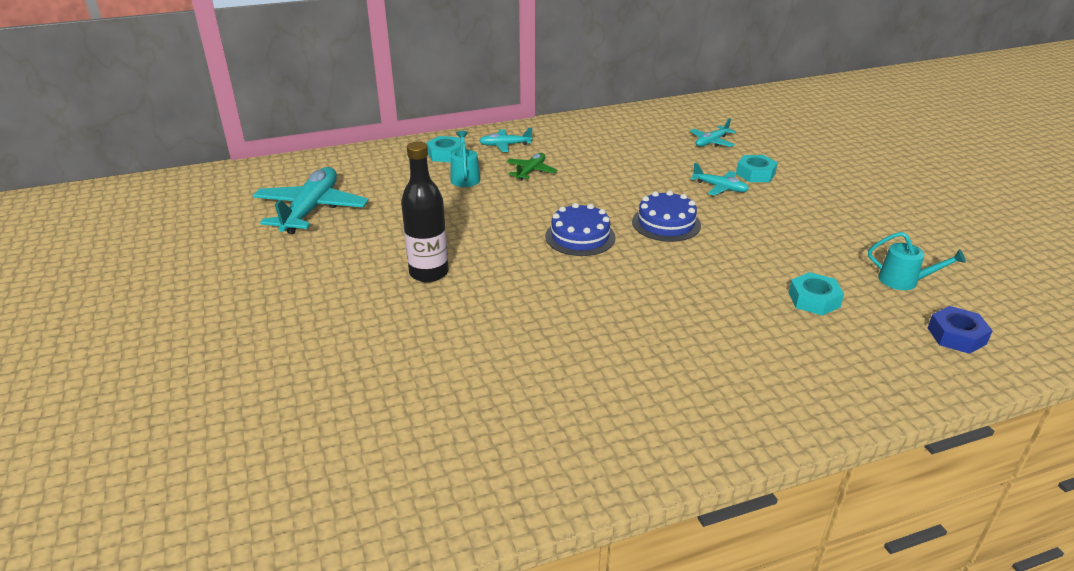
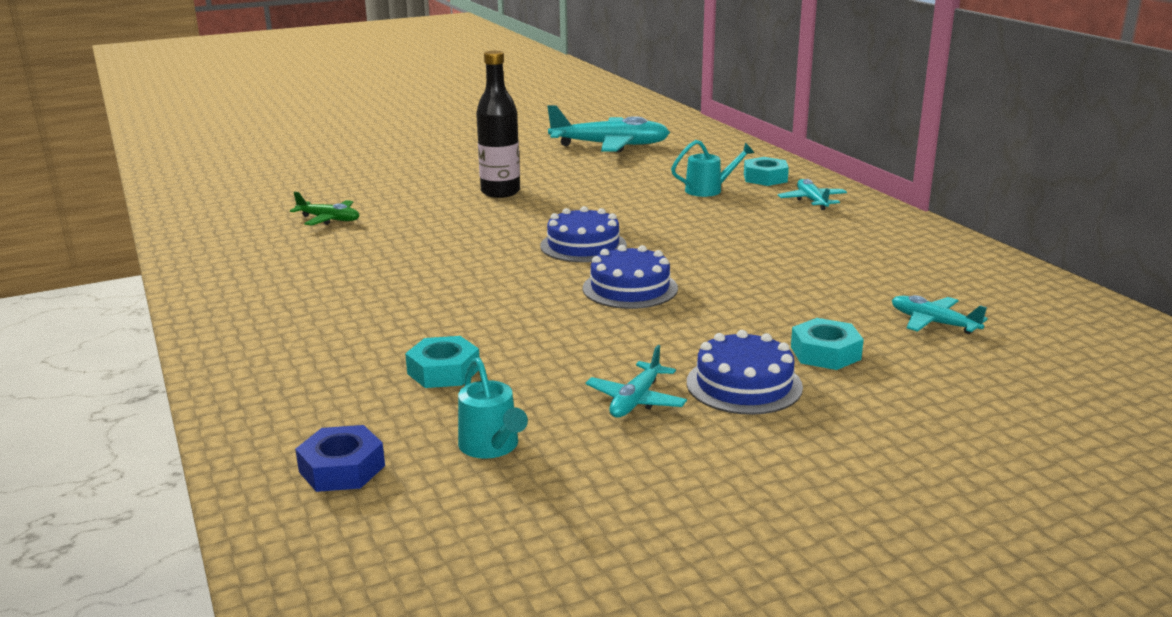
camera: 85 degrees right, 10 degrees down
(531, 171) = (743, 217): green plane -> green plane (329, 219)
(720, 188) = (756, 324): turquoise plane -> turquoise plane (635, 400)
(800, 200) = (744, 384): none -> blue cake
(904, 281) = (492, 447): turquoise watering can -> turquoise watering can turned 45 degrees counterclockwise

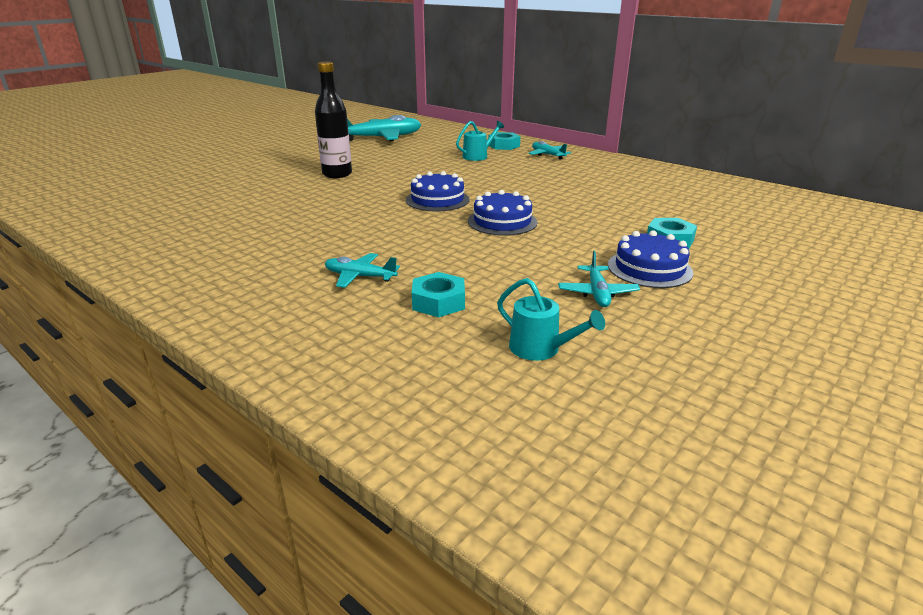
camera: 25 degrees left, 5 degrees up
(329, 219) = (219, 209): green plane -> none
(342, 469) = (445, 397): blue nut -> none
(933, 323) = (703, 212): turquoise plane -> turquoise plane (360, 276)

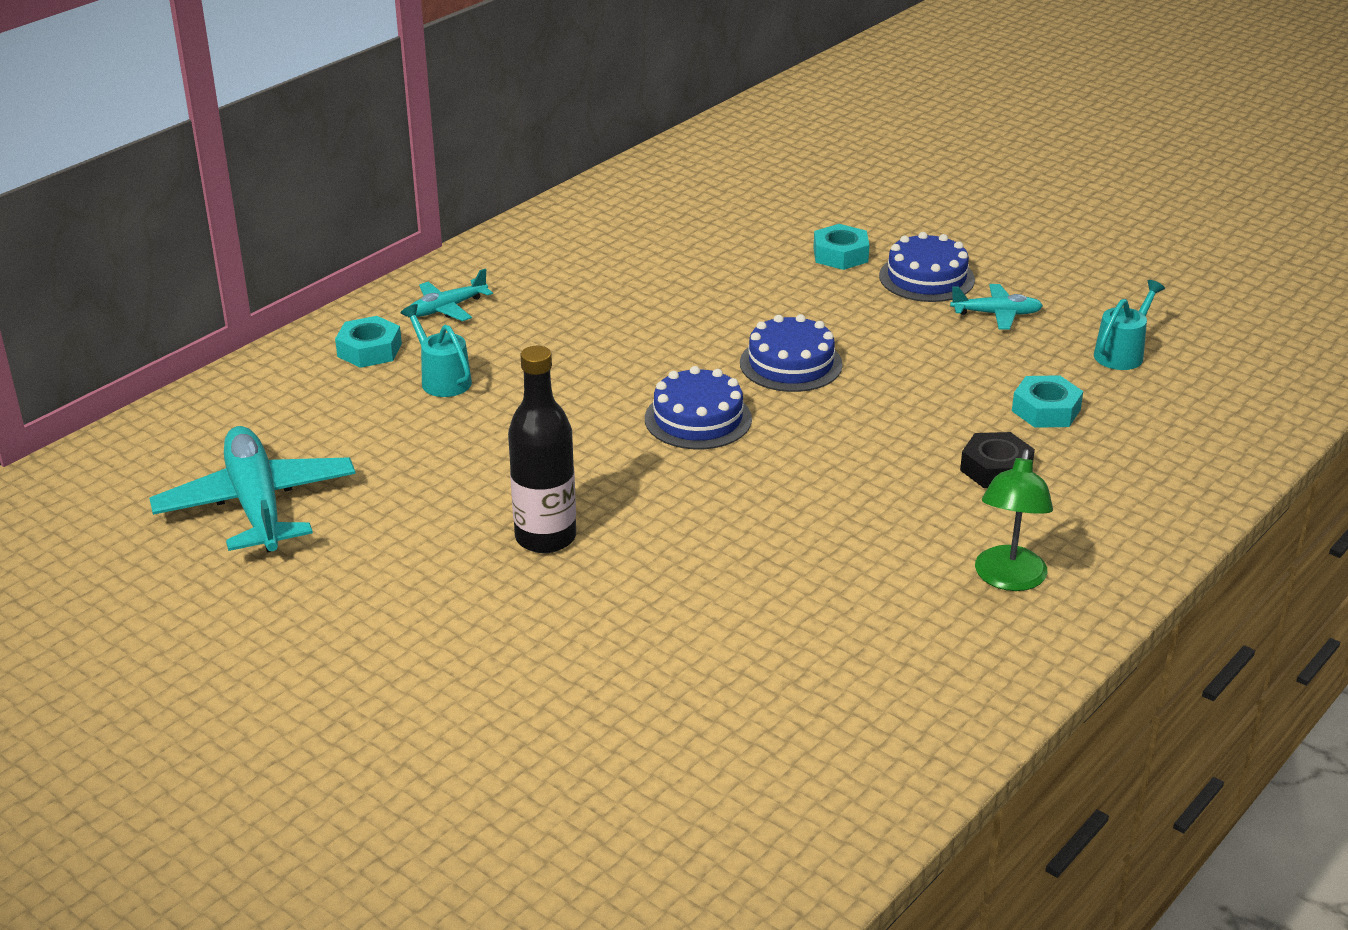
camera: 90 degrees left, 5 degrees up
(230, 272) = (1008, 579): none -> green lamp
(360, 276) = (996, 469): turquoise plane -> black nut

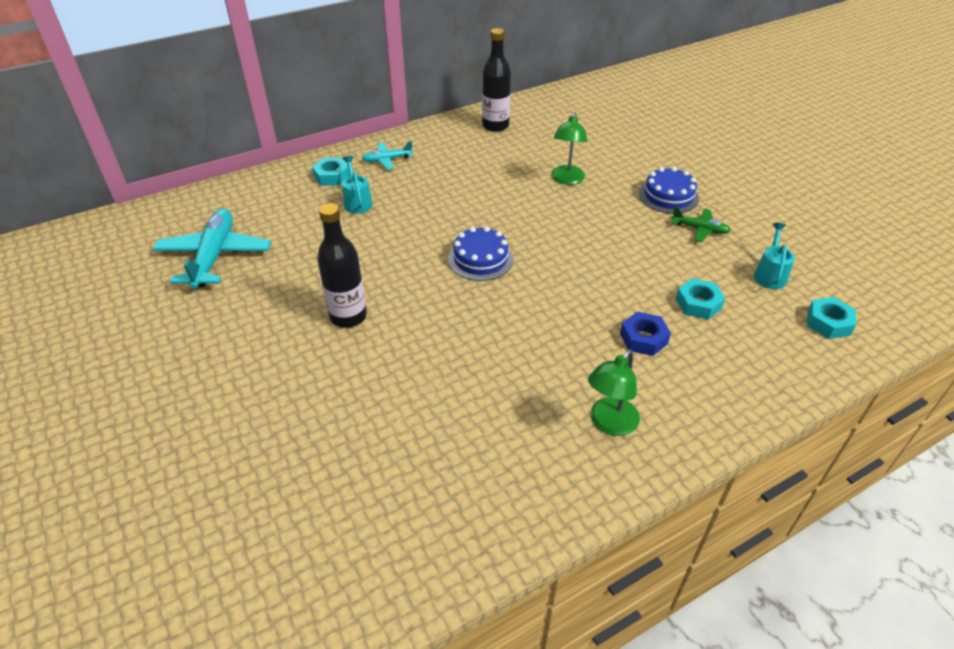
camera: 20 degrees right, 10 degrees up
(595, 225) = (495, 126): none -> black bottle
(760, 283) = (566, 179): none -> green lamp
(790, 364) = (555, 235): blue cake -> none
(840, 255) = (624, 171): turquoise nut -> turquoise nut (828, 323)
(996, 469) = (643, 338): black nut -> blue nut
(997, 314) = (700, 229): turquoise plane -> green plane
(1122, 353) = (770, 274): turquoise watering can -> turquoise watering can turned 45 degrees counterclockwise

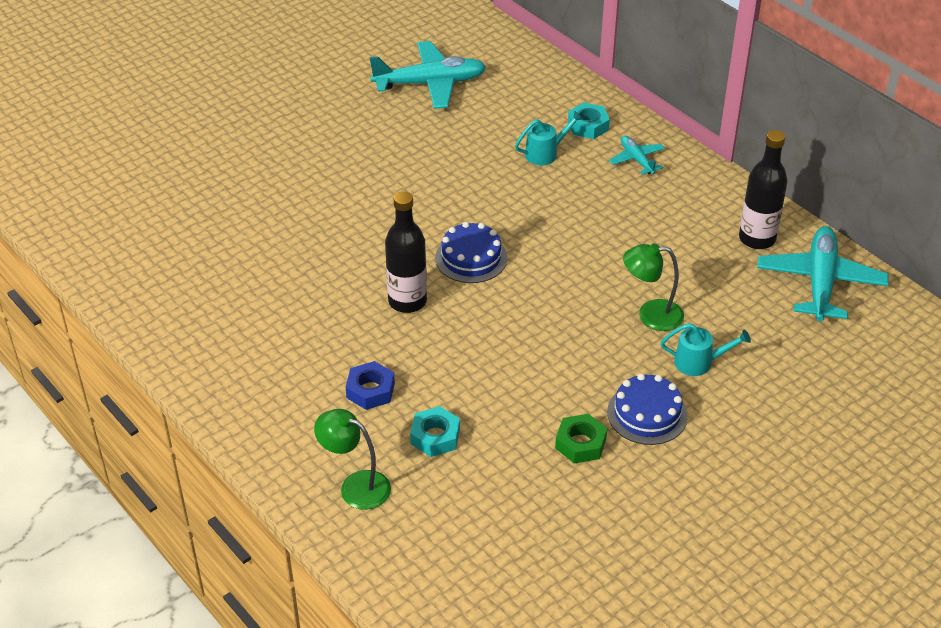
camera: 80 degrees right, 0 degrees up
(348, 316) = (364, 183): black bottle -> black bottle (407, 301)
(545, 111) = (820, 282): none -> turquoise plane
(609, 424) = (253, 367): green lamp -> green lamp (356, 486)
(700, 229) = (580, 443): green plane -> green nut
(770, 274) = (504, 507): turquoise watering can -> turquoise watering can (699, 362)
(828, 323) = (426, 554): turquoise nut -> none

